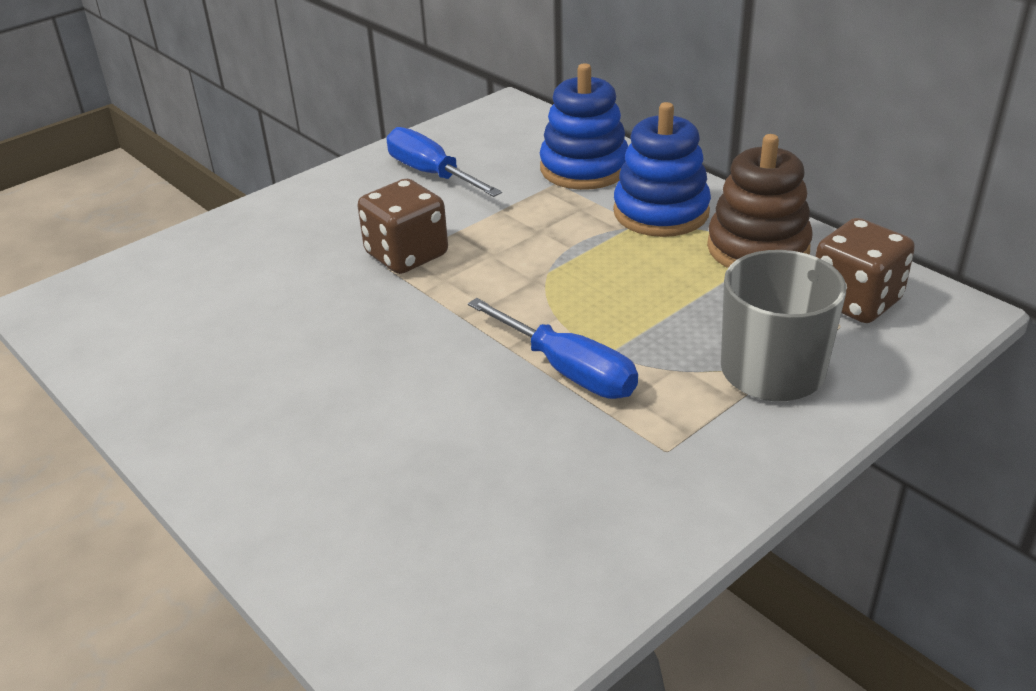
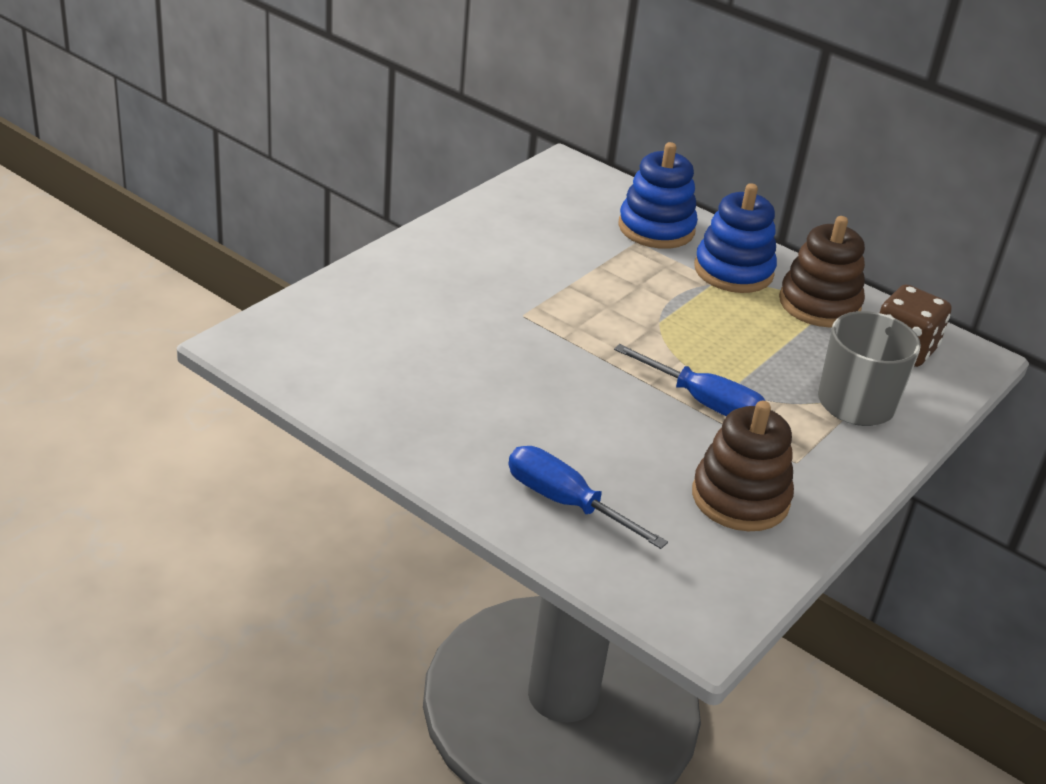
camera: 15 degrees left, 0 degrees up
(406, 255) = (535, 305): brown dice -> none
(432, 174) = (525, 230): blue screwdriver -> blue screwdriver (566, 503)
(571, 501) = (740, 498): none -> brown stacking toy

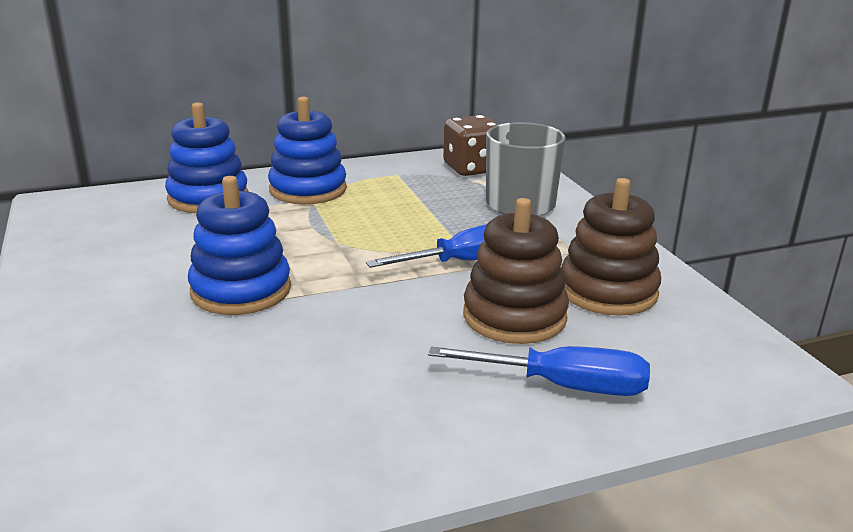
camera: 55 degrees left, 10 degrees down
(538, 306) = (241, 290): none -> blue stacking toy
(566, 503) = (562, 386): blue screwdriver -> blue screwdriver turned 150 degrees counterclockwise
(819, 304) = (388, 176): brown stacking toy -> brown stacking toy (514, 316)

